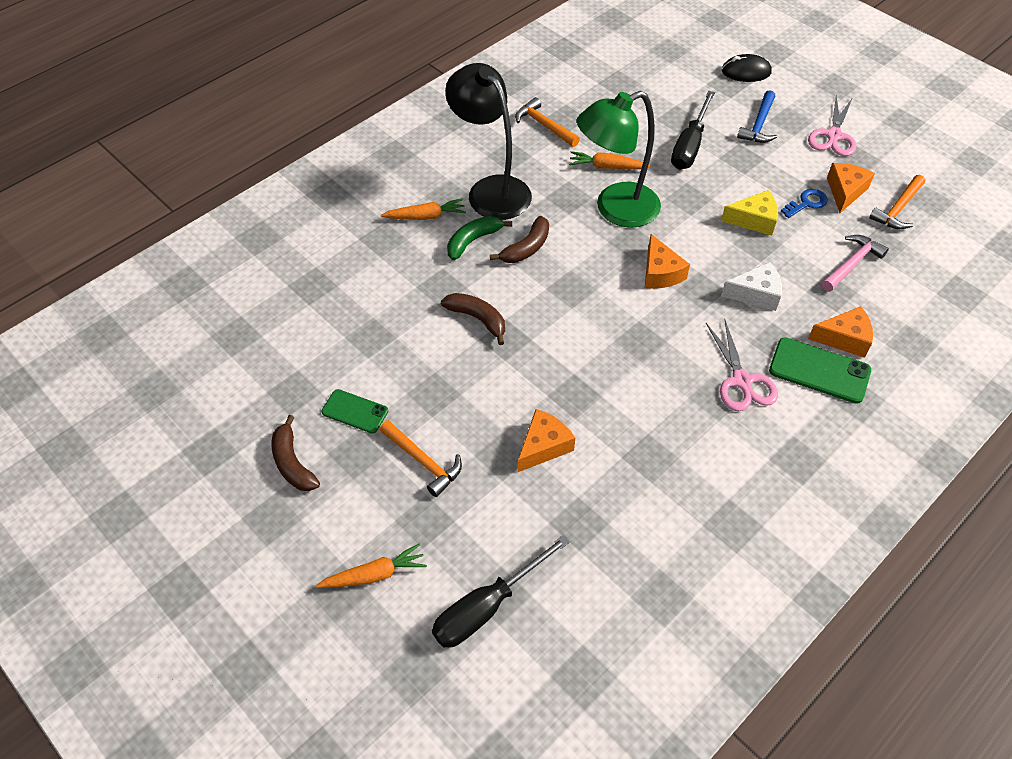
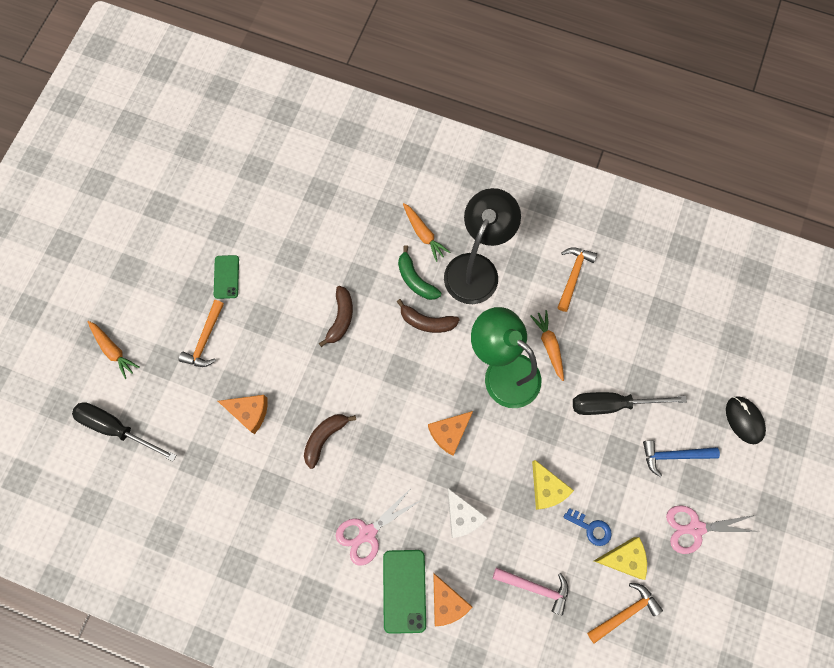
camera: 65 degrees right, 20 degrees up
(292, 463) = (171, 260): brown banana -> brown banana (324, 438)
(473, 241) = (415, 280): green banana -> green banana turned 150 degrees counterclockwise
(845, 191) = (624, 558): orange cheese -> yellow cheese
(898, 209) = (625, 612): orange hammer -> orange hammer turned 135 degrees clockwise

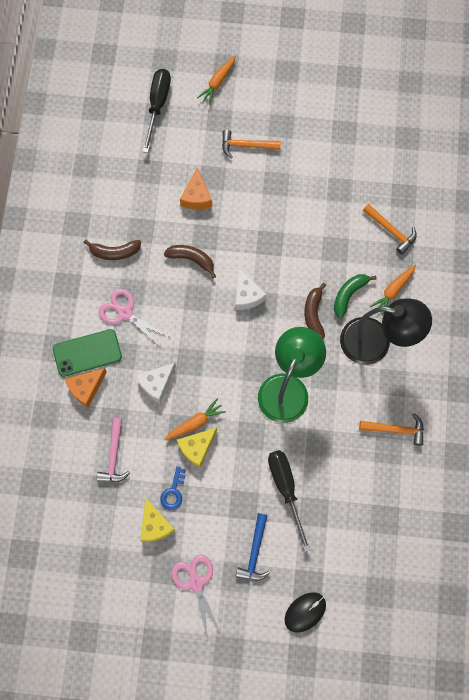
camera: 75 degrees right, 0 degrees up
(226, 277) = (304, 145): green phone -> none
(341, 318) = (295, 244): brown banana -> brown banana (114, 252)
(385, 387) = (247, 295): none -> white cheese
(449, 433) = (222, 356): orange cheese -> none
(549, 346) = (323, 422): orange carrot -> orange carrot (195, 423)
(625, 612) = (111, 534): orange hammer -> orange hammer (391, 231)
(673, 455) = (255, 552): blue hammer -> blue hammer turned 150 degrees counterclockwise

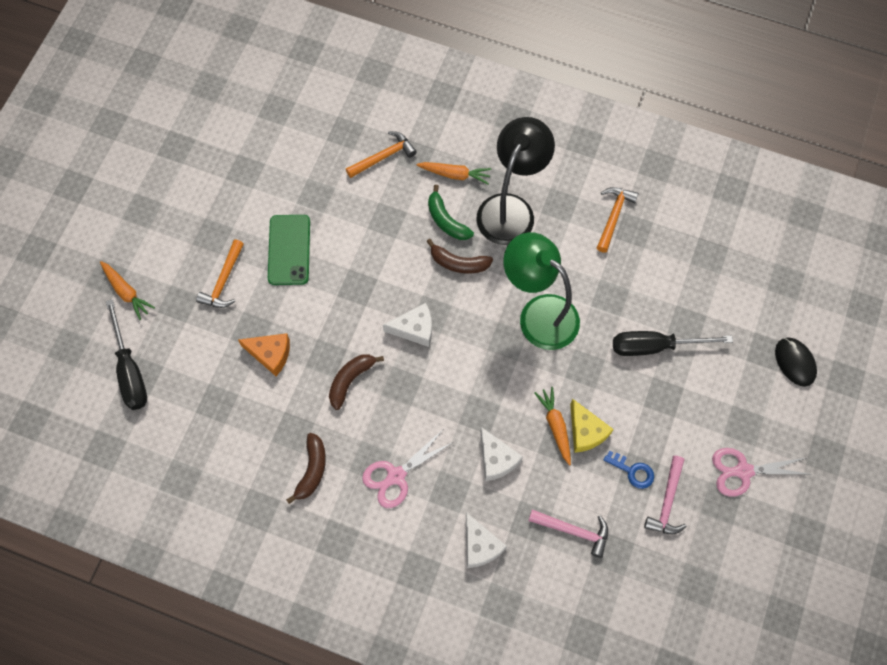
camera: 75 degrees left, 5 degrees down
(86, 388) = (480, 546): orange cheese -> white cheese
(87, 353) = (435, 534): green phone -> green phone (289, 250)
(155, 525) = (667, 502): yellow cheese -> pink hammer
(157, 105) = (130, 370): black screwdriver -> black screwdriver turned 135 degrees counterclockwise
(255, 552) = (720, 398): blue hammer -> none
(393, 291) = (455, 174): orange carrot -> orange carrot turned 45 degrees counterclockwise

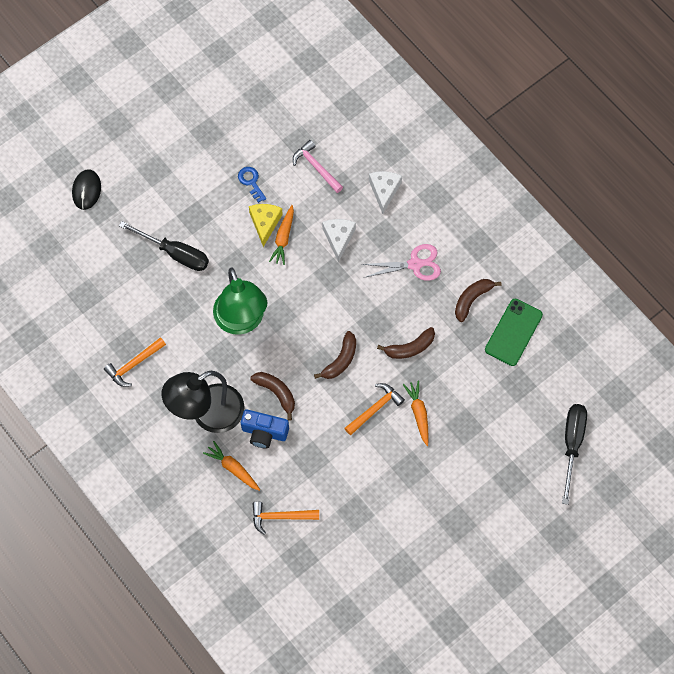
camera: 150 degrees left, 0 degrees up
(126, 292) = (548, 511): orange carrot -> orange carrot (418, 413)
(224, 281) = (466, 478): orange hammer -> orange hammer (375, 408)
(270, 354) = (459, 399): orange cheese -> none
(289, 250) = (402, 476): green phone -> green phone (513, 332)
(414, 329) = (341, 360): white cheese -> brown banana
(446, 220) = (264, 432): green banana -> blue camera
(667, 502) = (242, 152): pink hammer -> none
(743, 471) = (177, 143): pink scissors -> none

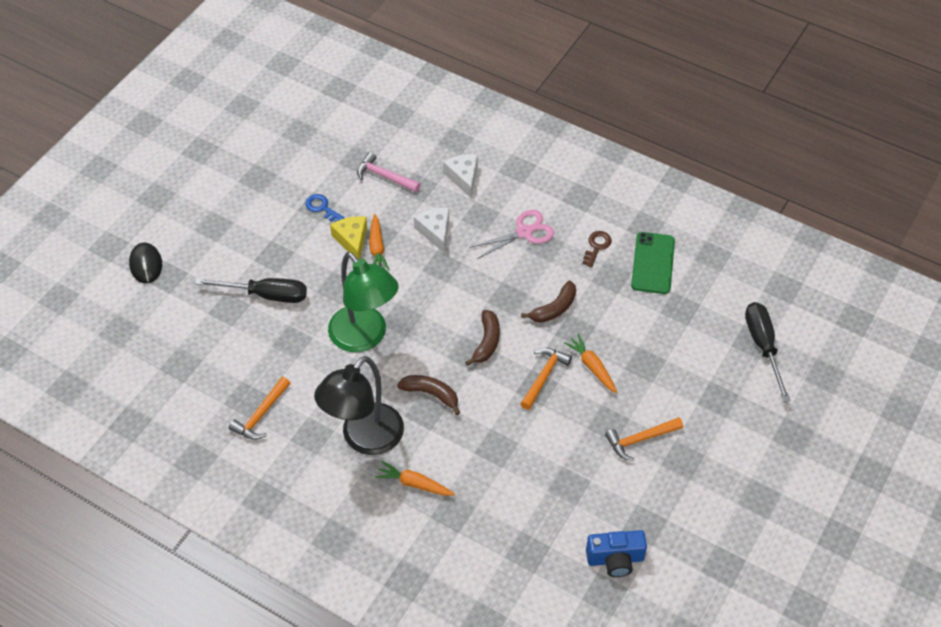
camera: 20 degrees left, 15 degrees down
(264, 432) = (434, 437): blue camera -> blue camera (615, 559)
(280, 517) = (488, 516): orange hammer -> orange hammer (640, 439)
(472, 299) = (597, 246): brown banana -> brown key

